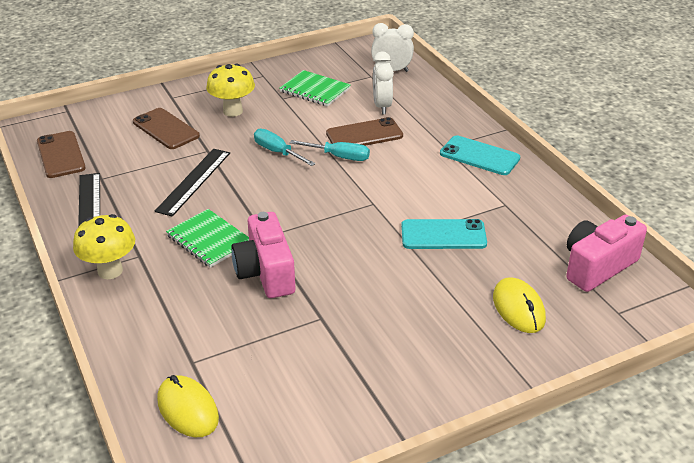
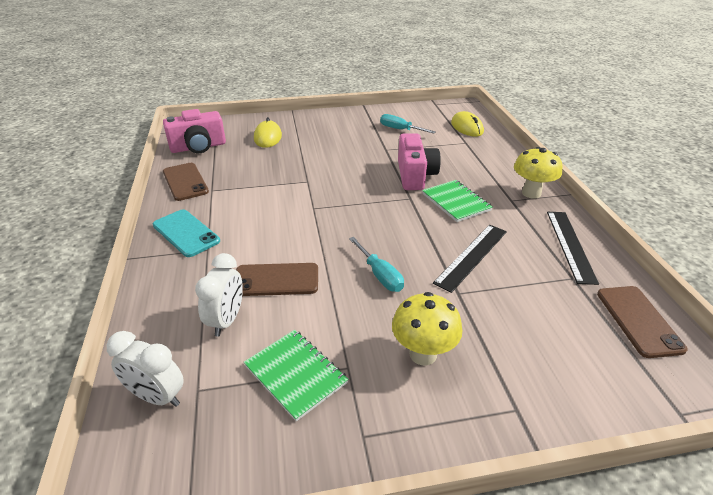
camera: 165 degrees left, 0 degrees up
(166, 129) = (513, 338): brown phone -> brown phone (185, 182)
(339, 157) = (318, 257): turquoise screwdriver -> turquoise screwdriver (400, 129)
(443, 235) = (277, 178): turquoise phone -> none

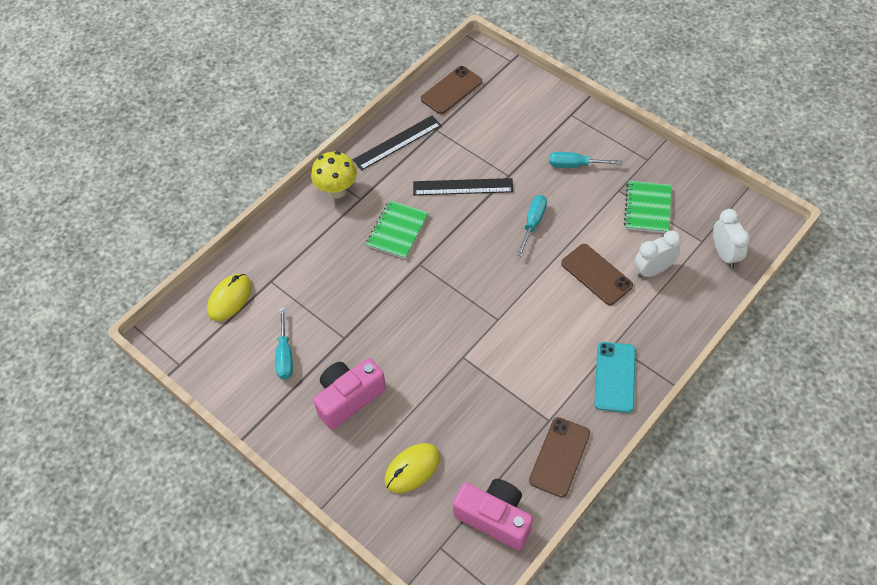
camera: 125 degrees left, 20 degrees up
(415, 175) = (377, 282): pink camera -> pink camera (349, 398)
(423, 354) = (575, 165): yellow mushroom -> turquoise screwdriver

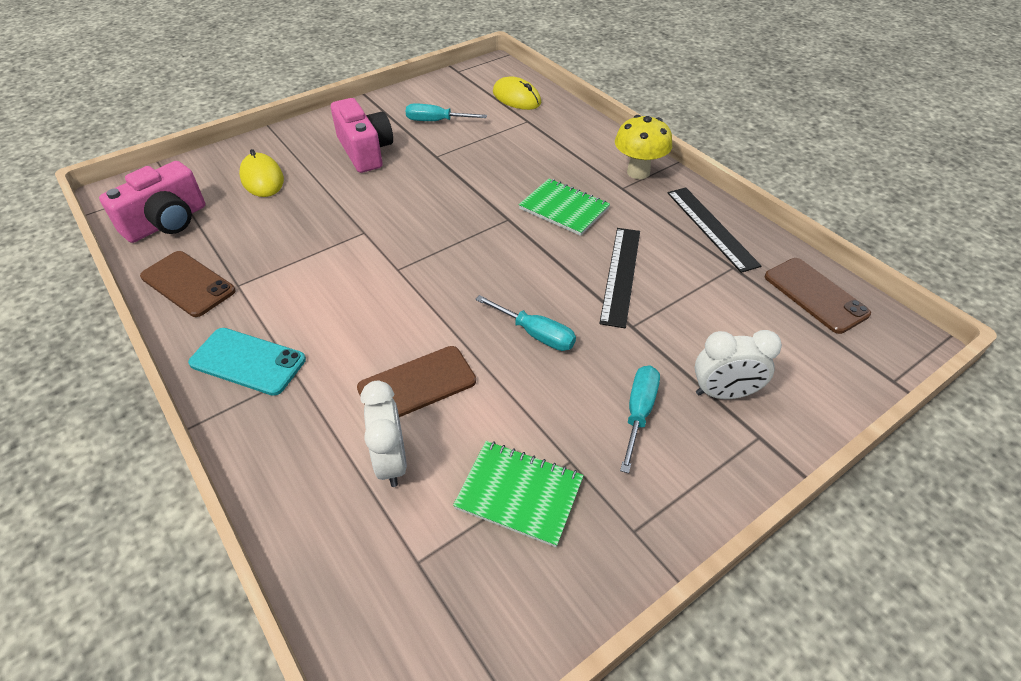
camera: 100 degrees right, 10 degrees down
(724, 254) = (374, 592): white clock -> white clock (723, 393)

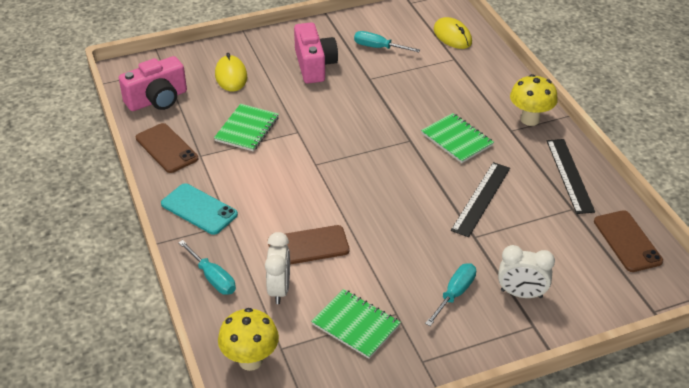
camera: 15 degrees right, 5 degrees down
(296, 240) = (247, 129): none -> green notebook
(374, 597) = (250, 360): none -> yellow mushroom
(535, 334) = (401, 228): turquoise screwdriver -> turquoise screwdriver (212, 278)

